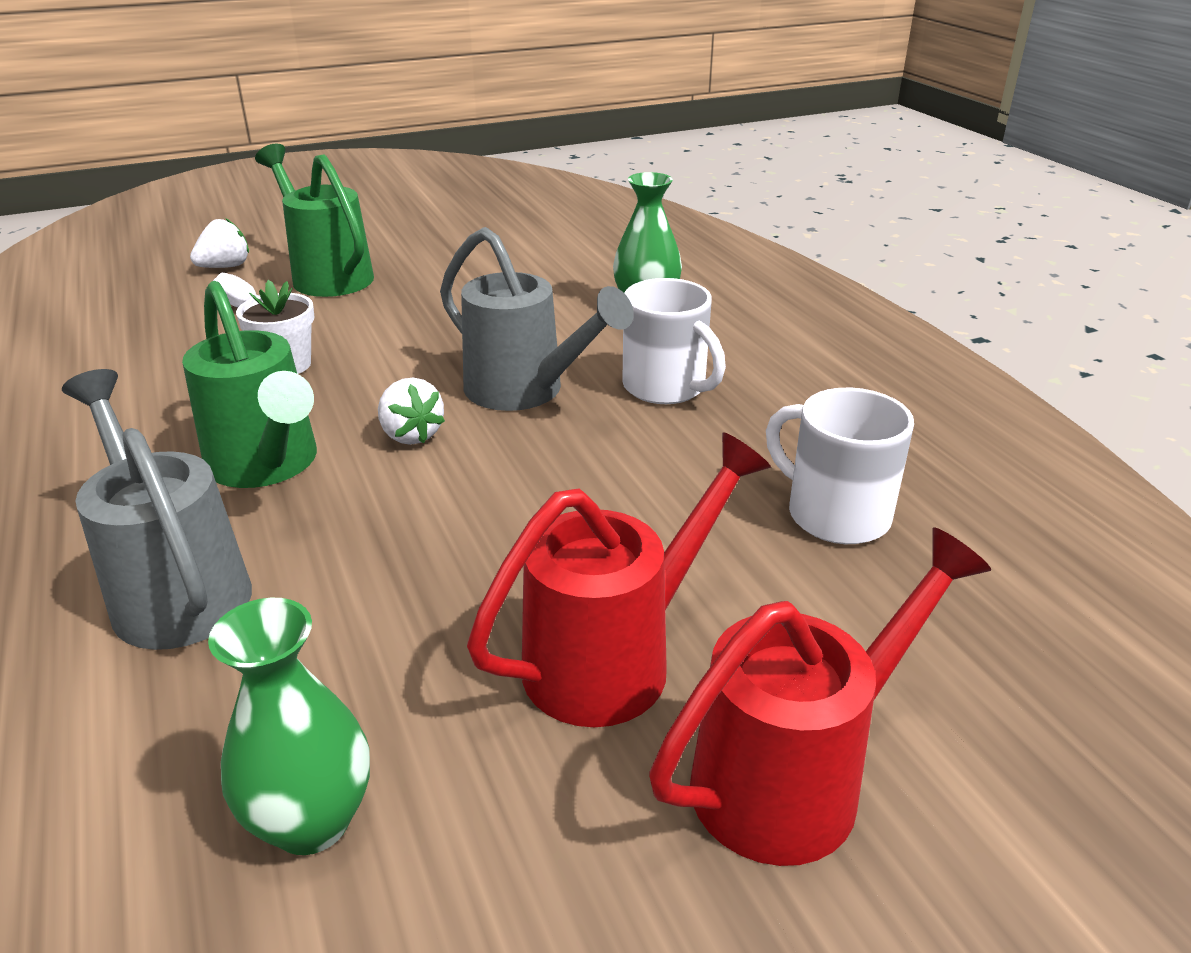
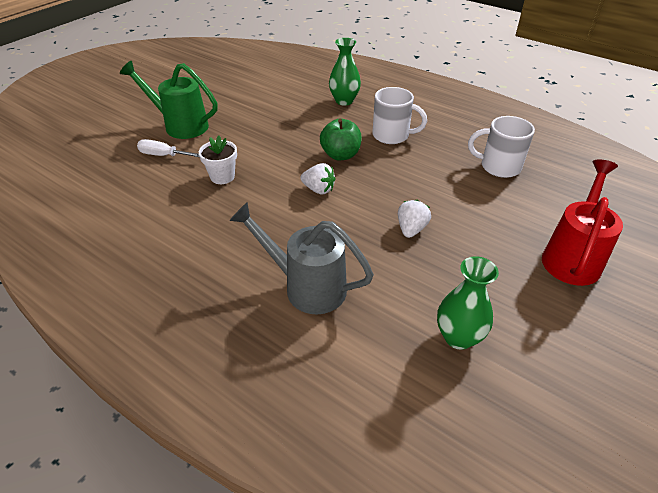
camera: 30 degrees left, 10 degrees up
(225, 267) = (119, 136): white strawberry -> white strawberry (411, 229)
(267, 465) = (276, 224): green watering can -> none
(524, 391) = (340, 155): grey watering can -> green apple
(614, 659) = (487, 244): red watering can -> none

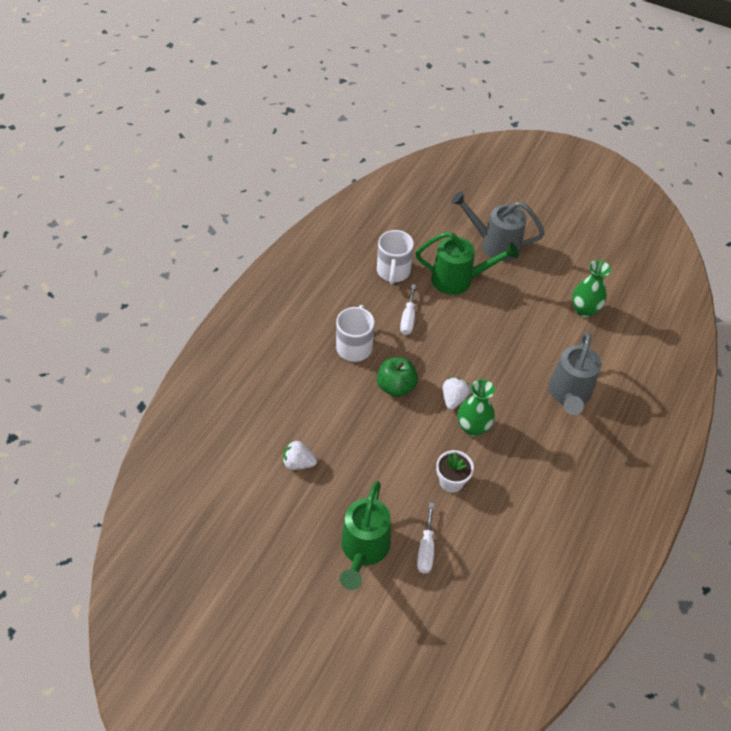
camera: 100 degrees left, 10 degrees up
(344, 101) = (288, 391): green vase -> green vase (473, 427)
(411, 229) = (489, 333): white strawberry -> white strawberry (298, 463)
(430, 170) = (408, 318): none -> white screwdriver
(496, 214) = (458, 280): none -> green watering can
(572, 257) = (494, 244): red watering can -> grey watering can

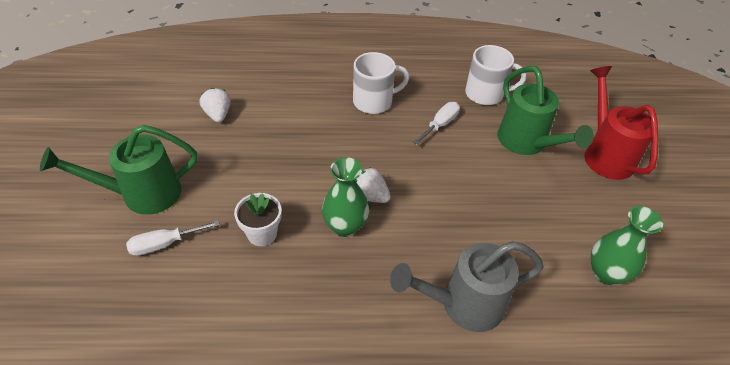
camera: 60 degrees right, 5 degrees down
(393, 272) = (485, 94): white mug -> white mug turned 150 degrees counterclockwise
(396, 386) = (351, 146): green apple -> none
(408, 318) = (440, 125): white screwdriver -> white screwdriver turned 150 degrees clockwise
(453, 399) = (370, 196): white strawberry -> white strawberry turned 135 degrees counterclockwise
(494, 244) = (605, 154): grey watering can -> red watering can

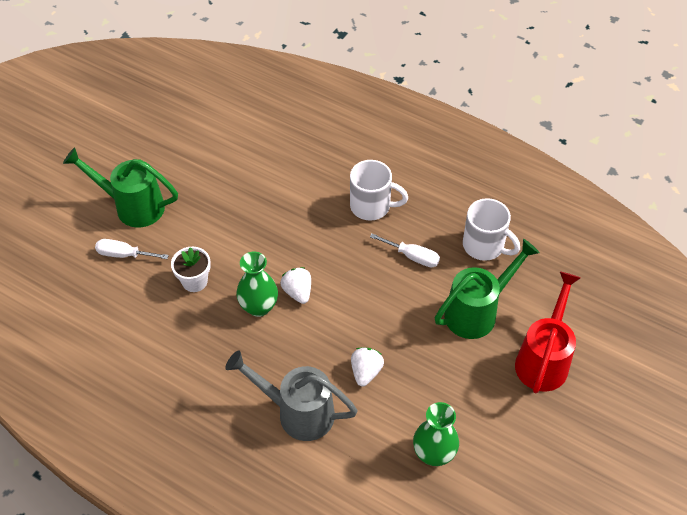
camera: 35 degrees right, 5 degrees up
(218, 115) = (231, 160): white strawberry -> white strawberry (366, 372)
(440, 125) = (412, 257): white screwdriver -> white screwdriver turned 45 degrees clockwise
(526, 143) = (477, 312): green watering can -> green watering can turned 135 degrees counterclockwise

